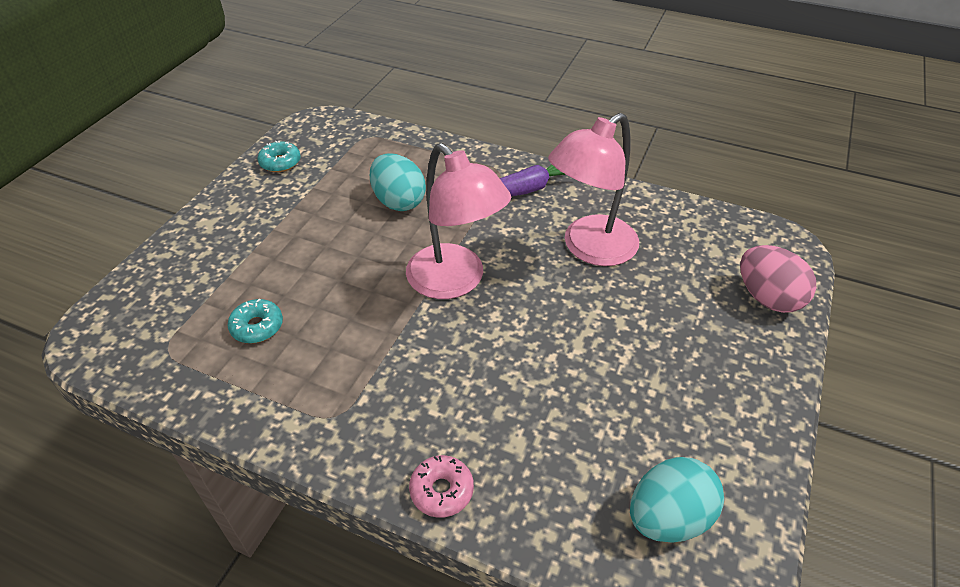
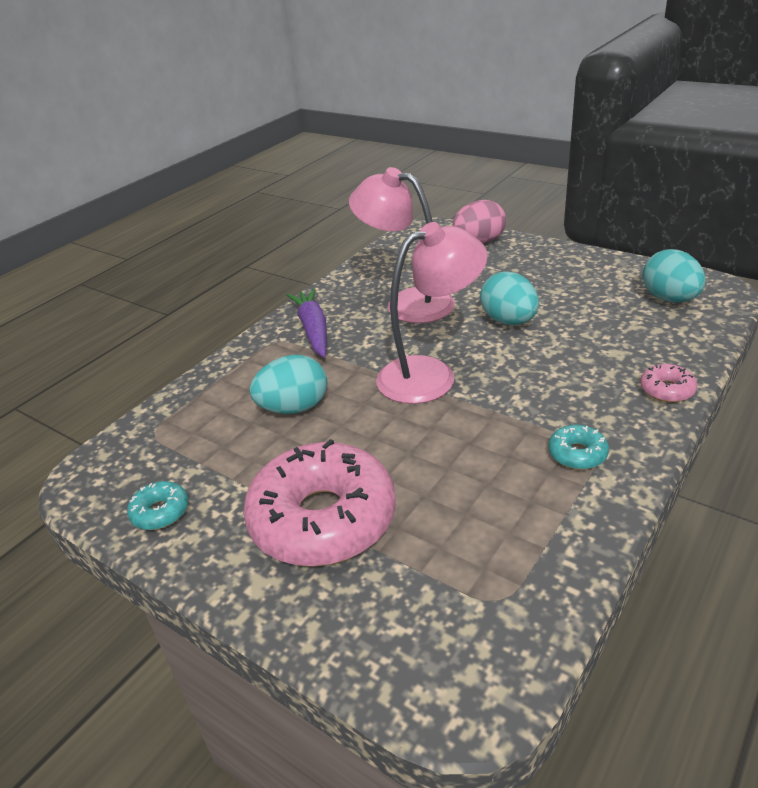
camera: 75 degrees left, 10 degrees down
(257, 327) = (471, 515): turquoise donut -> turquoise donut (577, 454)
(263, 242) = (323, 519): none -> pink donut
(569, 338) = (509, 321): none -> turquoise egg
(589, 249) = (407, 303): pink lamp -> pink lamp turned 150 degrees clockwise

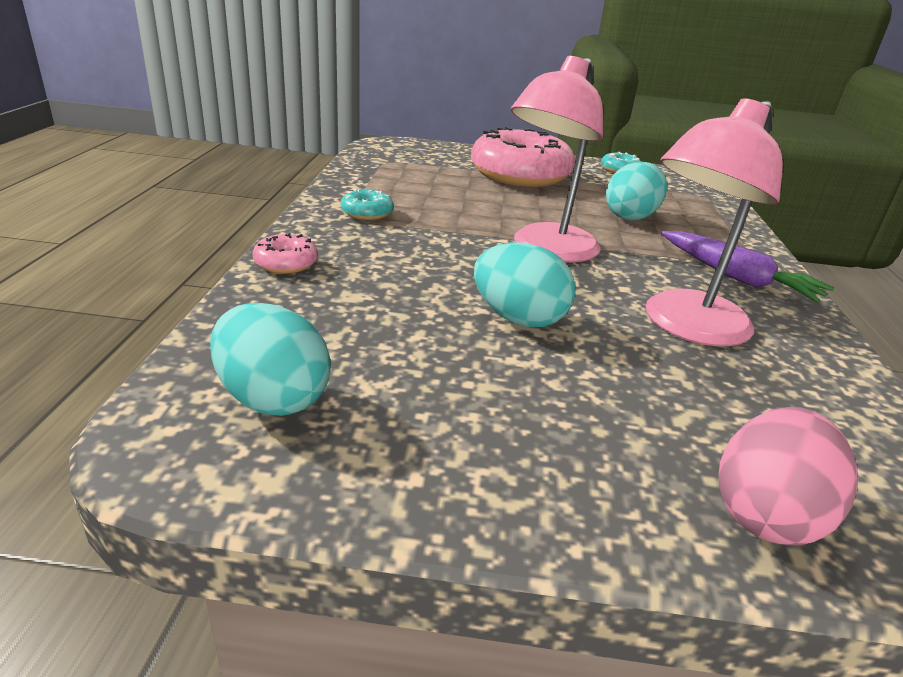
camera: 145 degrees right, 5 degrees down
(407, 303) = (686, 326): pink lamp -> pink lamp turned 135 degrees clockwise

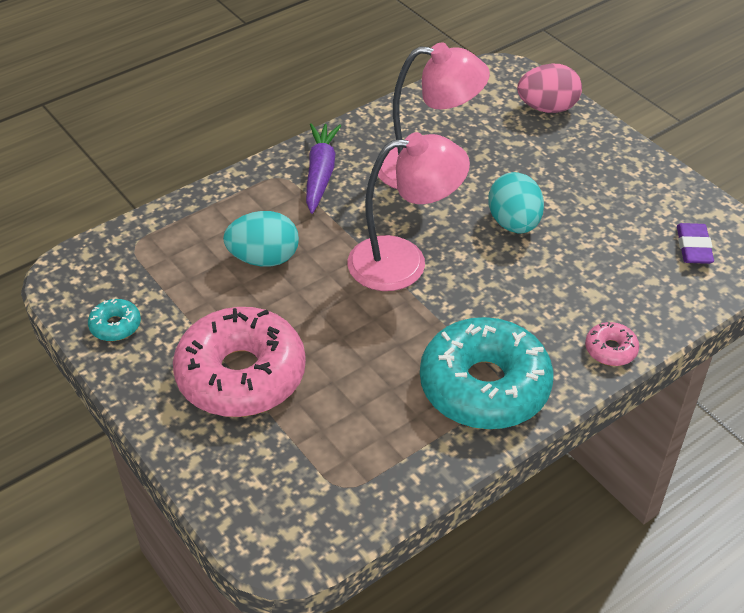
camera: 130 degrees left, 15 degrees up
(272, 398) = (693, 247): turquoise egg -> purple eraser
(367, 213) = (484, 386): turquoise donut -> turquoise donut, size x2.42

